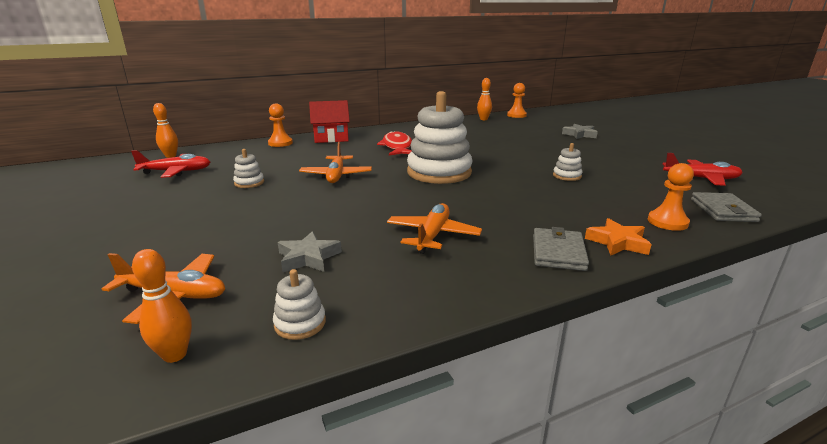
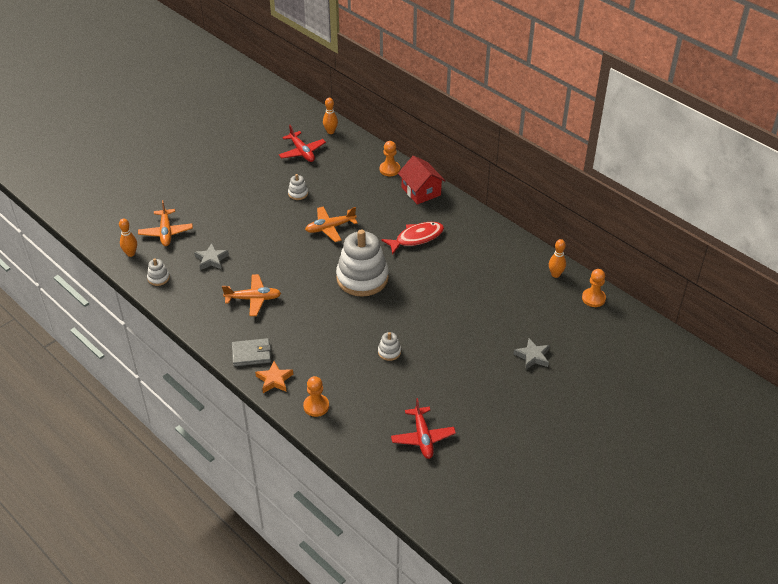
camera: 70 degrees right, 20 degrees up
(722, 210) = (351, 439): grey wallet -> none

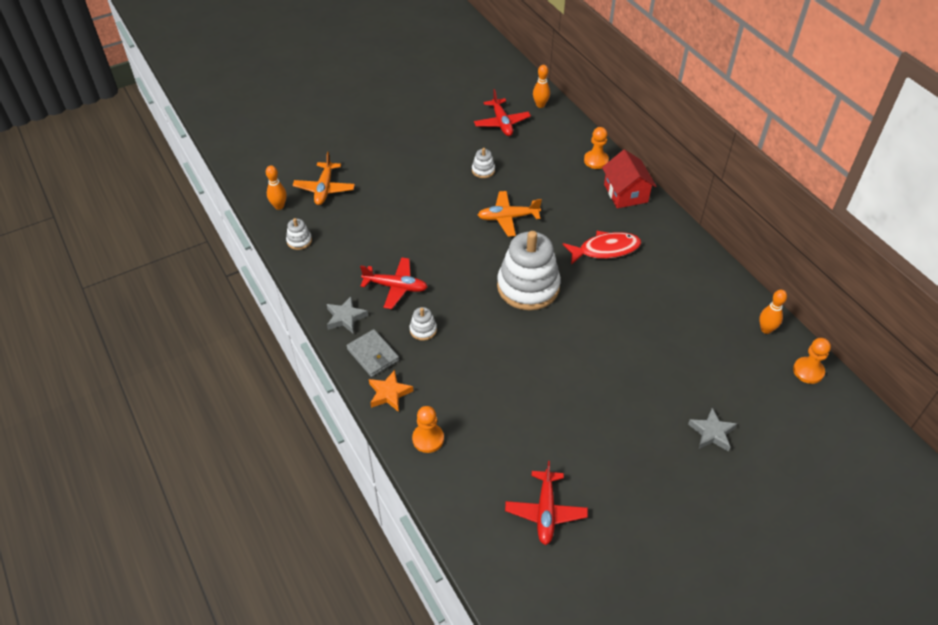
camera: 15 degrees right, 5 degrees up
(211, 259) = (363, 230): grey star -> grey star (345, 317)
(251, 354) = (373, 355): grey wallet -> grey wallet turned 45 degrees clockwise
(253, 299) = (395, 287): orange plane -> red plane
(389, 352) = (534, 387): white stacking toy -> white stacking toy (423, 330)

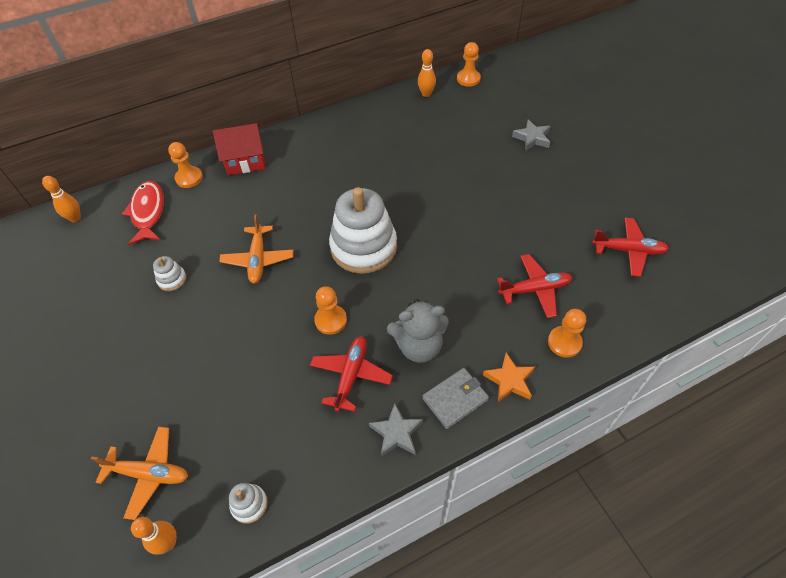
camera: 85 degrees left, 5 degrees up
(423, 330) = (419, 346): white stacking toy -> grey teddy bear
(447, 270) = (331, 320): none -> orange pawn
(501, 123) = (92, 257): red plane -> red plane (535, 289)
(605, 249) = (320, 182): red fish -> red fish (148, 212)

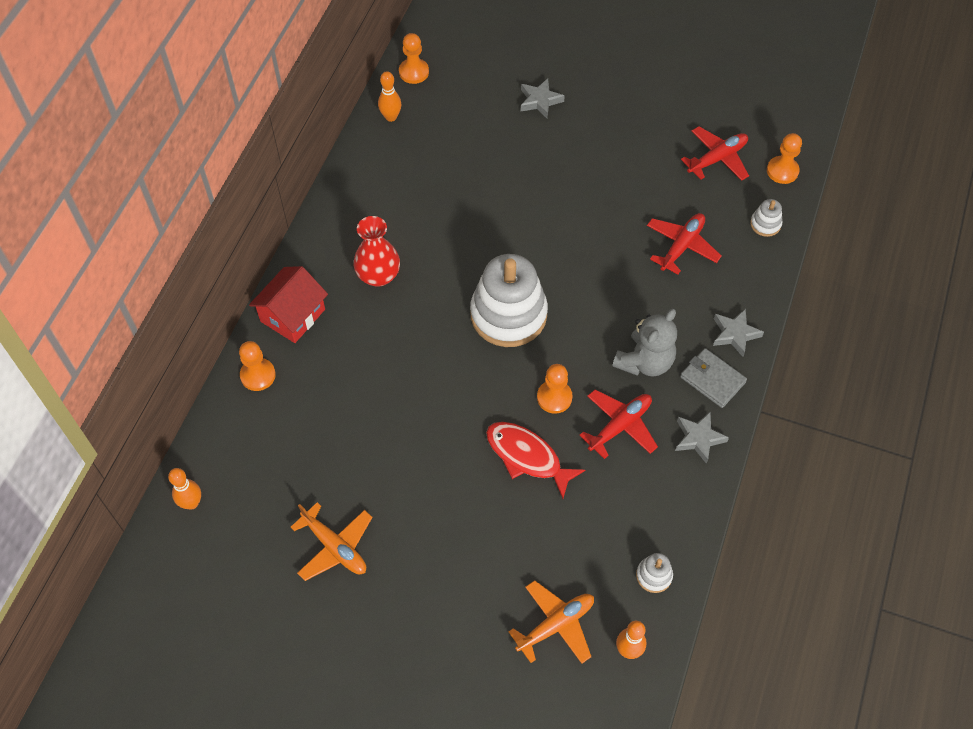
camera: 45 degrees left, 5 degrees up
(148, 212) = (261, 439): red fish -> red fish (527, 457)
(172, 279) = (372, 477): white stacking toy -> white stacking toy (765, 224)
(258, 259) = (428, 397): orange plane -> orange plane (335, 547)
(315, 171) = (378, 276): none -> red vase
(351, 375) = (620, 426): red plane -> red plane turned 75 degrees clockwise
(455, 399) = (712, 379): grey wallet -> grey wallet turned 60 degrees counterclockwise
(509, 380) = (735, 334): orange star -> grey star
(564, 342) = (743, 273): orange pawn -> orange pawn (782, 171)

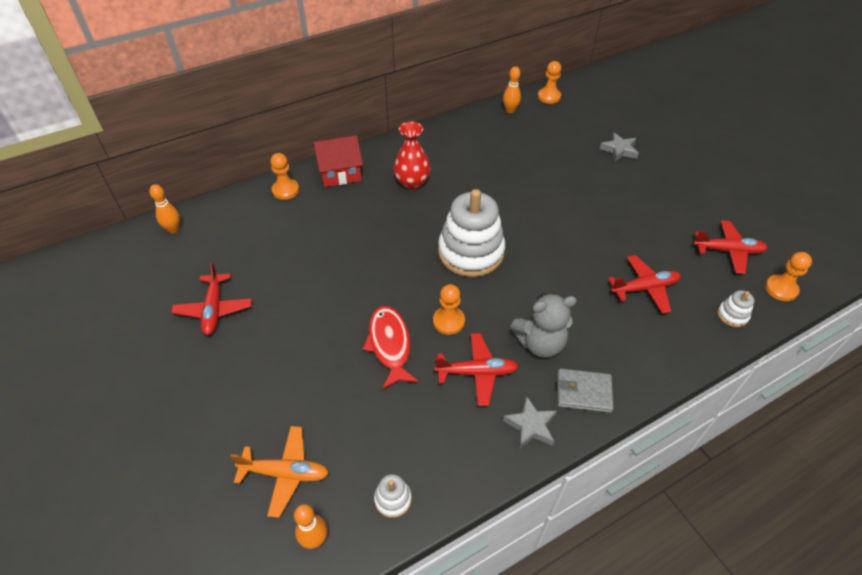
camera: 40 degrees right, 10 degrees down
(335, 547) = (214, 309): orange plane -> red plane
(712, 379) = (583, 392): grey wallet -> grey wallet turned 75 degrees counterclockwise
(735, 334) = (634, 373): grey star -> none

